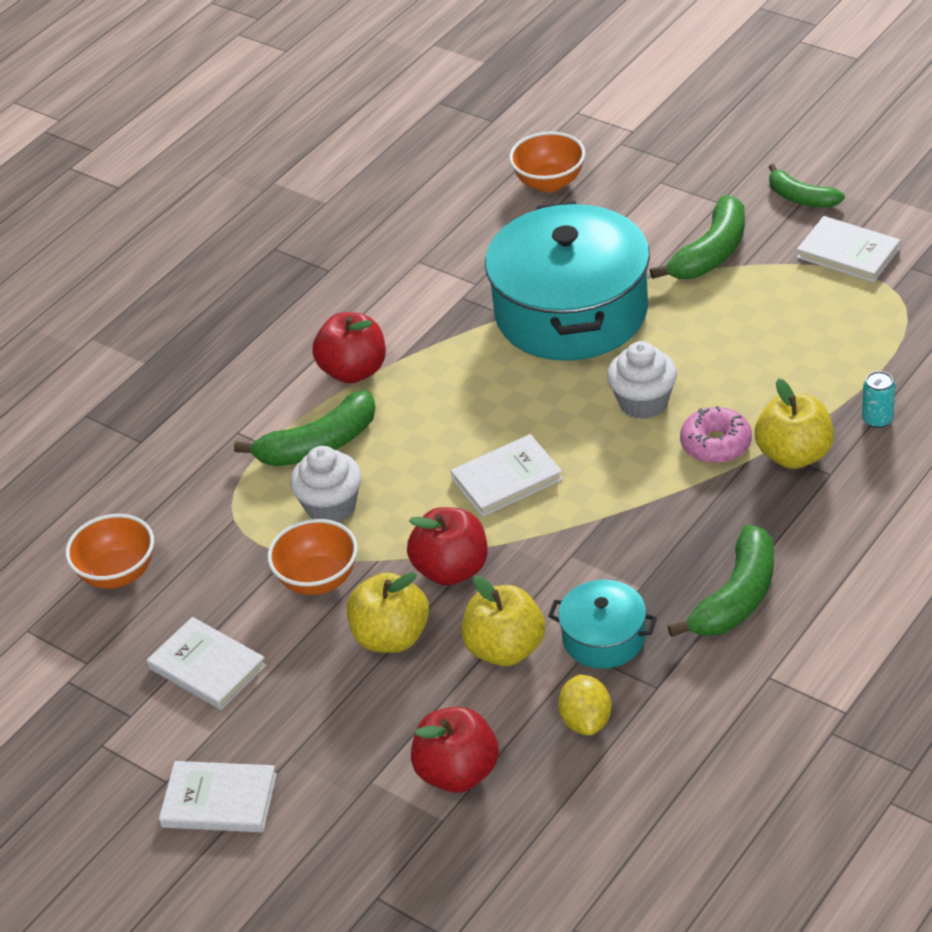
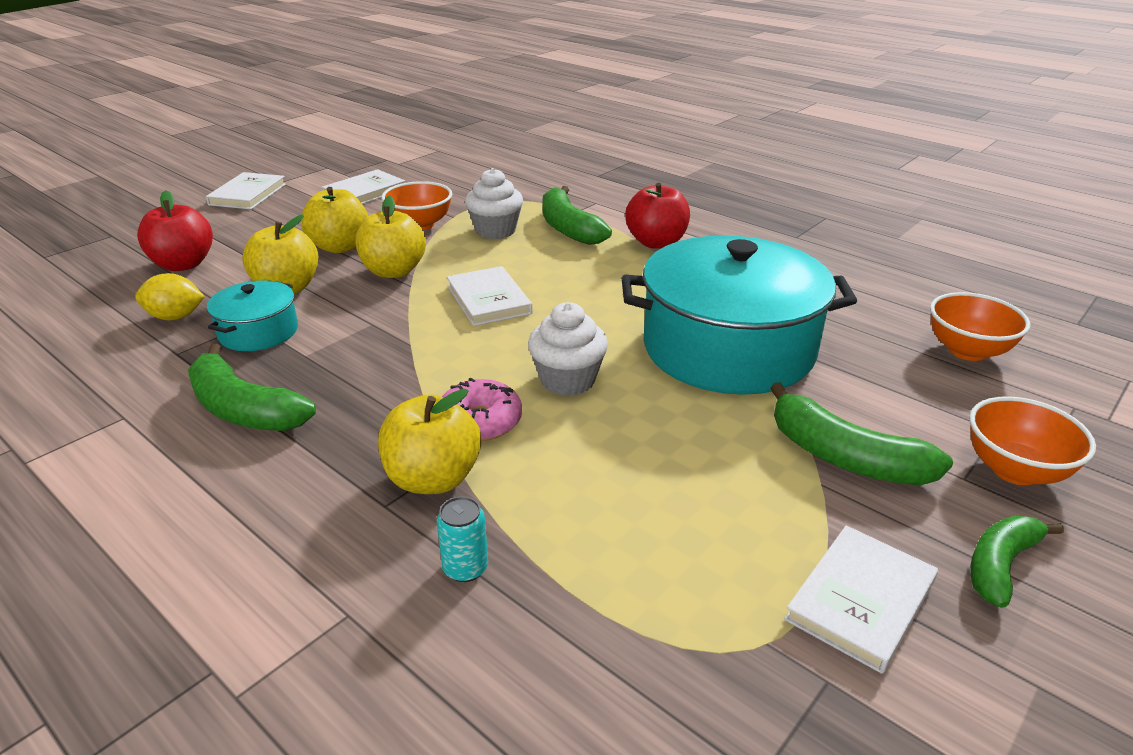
camera: 90 degrees right, 10 degrees down
(118, 574) = (470, 170): orange bowl -> orange bowl (1014, 470)
(451, 570) = (394, 271): red apple -> yellow apple

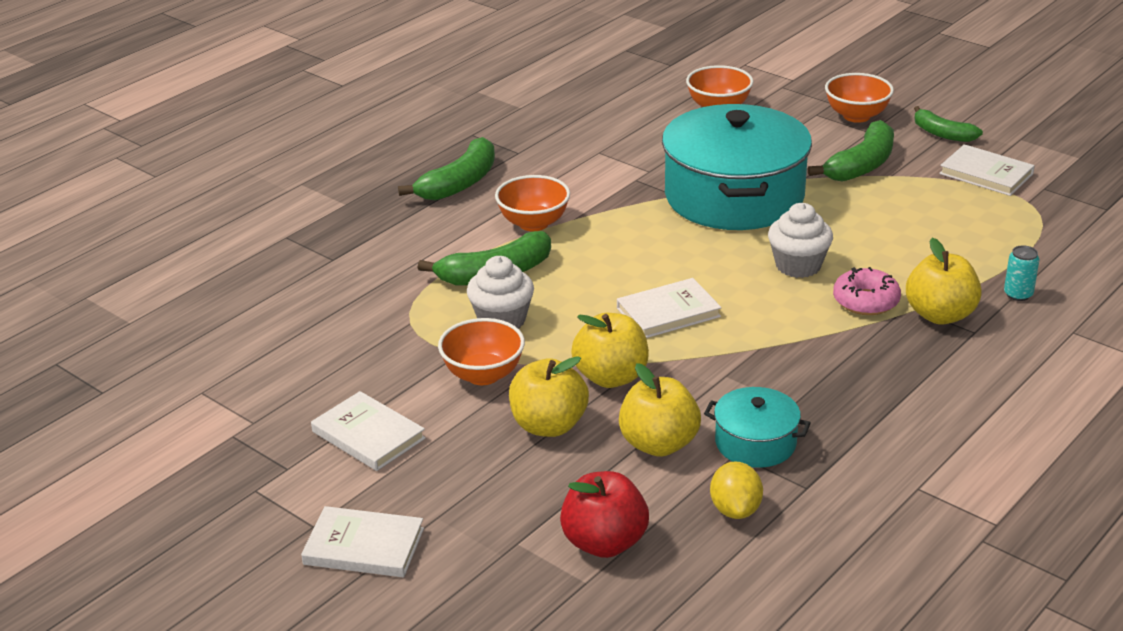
camera: 90 degrees left, 0 degrees up
(244, 409) = (886, 420): green banana -> green banana (460, 183)
(656, 242) = (533, 223): red apple -> orange bowl

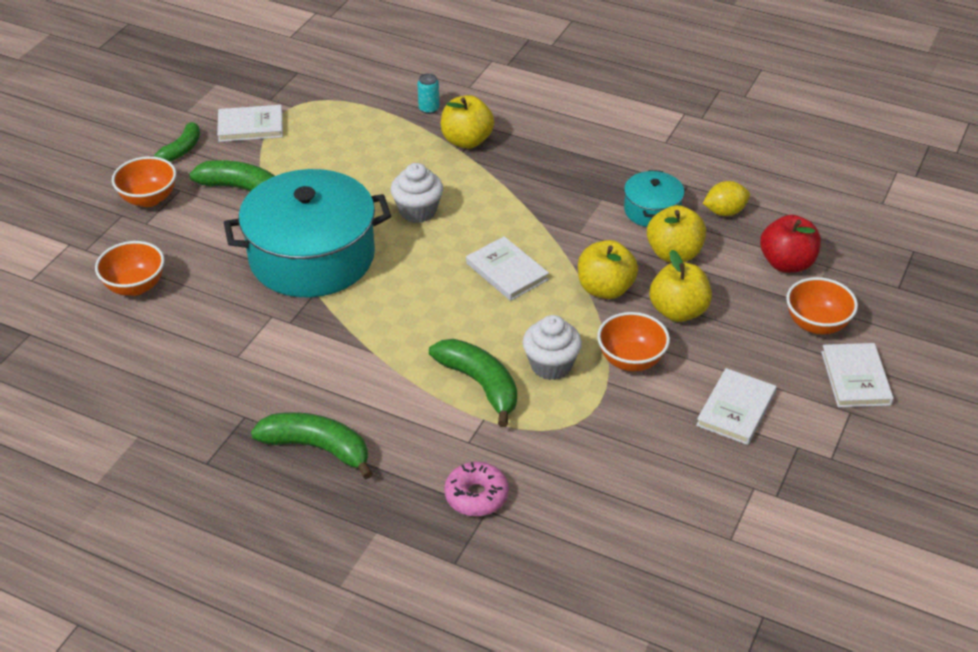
camera: 105 degrees left, 10 degrees up
(533, 223) = (386, 376): orange bowl -> orange bowl (816, 324)
(866, 301) = (459, 175): pink donut -> pink donut (476, 496)
(986, 174) = (250, 126): white book -> white book turned 60 degrees clockwise

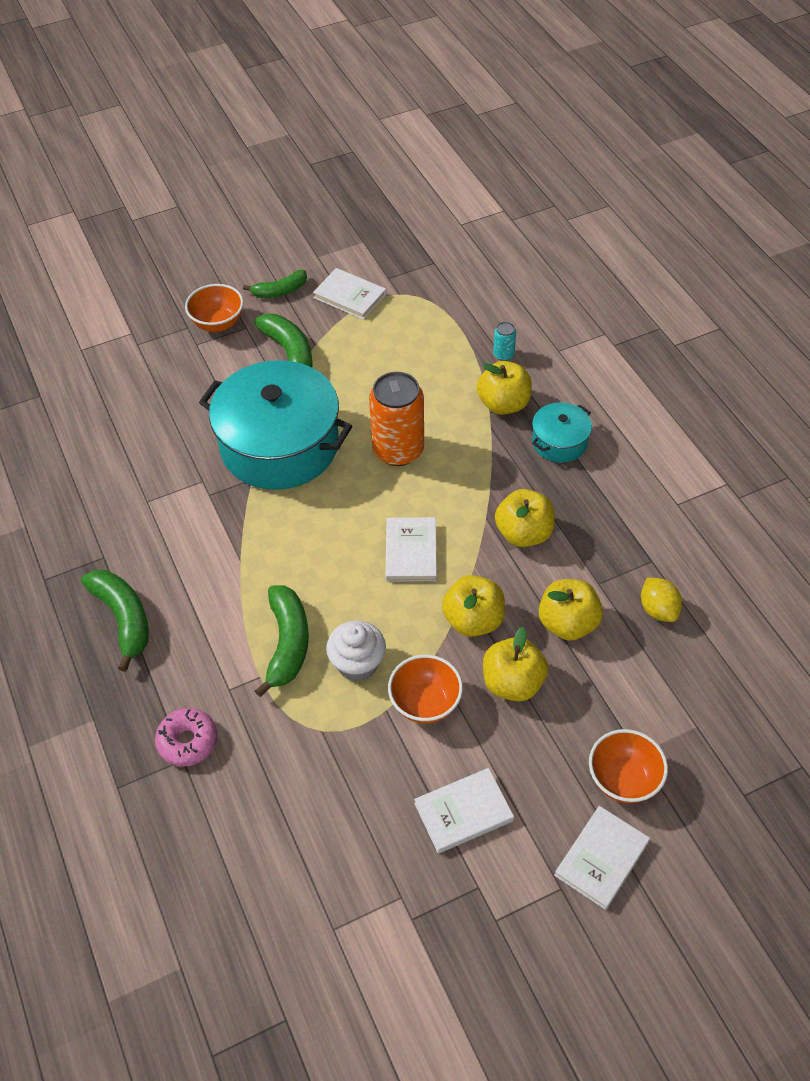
camera: 40 degrees right, 10 degrees up
(135, 286) = (139, 396): orange bowl -> none
(418, 211) = (398, 450): white cupcake -> orange can
(578, 215) = (523, 533): none -> yellow apple
(652, 210) = (593, 567): turquoise pot -> turquoise pot (559, 442)
(724, 212) = (658, 609): yellow lemon -> yellow lemon turned 45 degrees clockwise
(787, 263) = (661, 699): red apple -> none

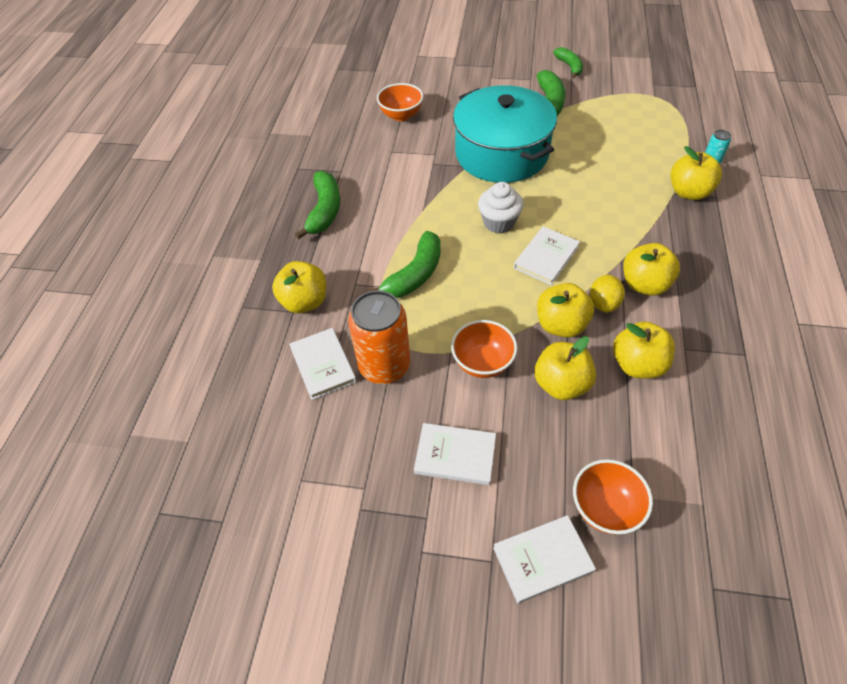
camera: 35 degrees right, 0 degrees up
(188, 741) = (304, 302): pink donut -> yellow apple
(218, 323) = (514, 70): orange bowl -> orange bowl (401, 115)
(280, 291) = (569, 66): green banana -> green banana turned 120 degrees counterclockwise
(350, 296) = (617, 85): white book -> white book (323, 365)
(357, 663) = (453, 311): white cupcake -> white cupcake (499, 222)
(398, 450) = (584, 190): orange can -> orange can (384, 366)
(559, 442) = (719, 235): turquoise pot -> none
(658, 609) = (726, 393): yellow lemon -> yellow lemon (603, 303)

